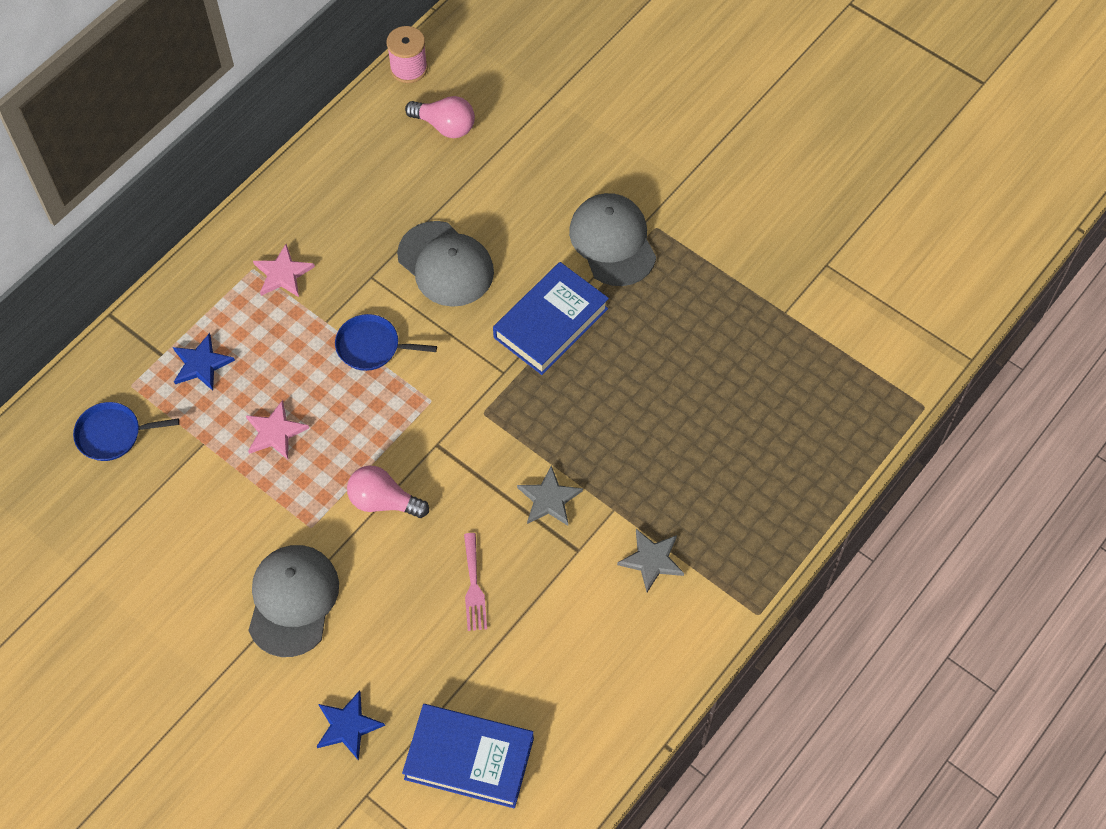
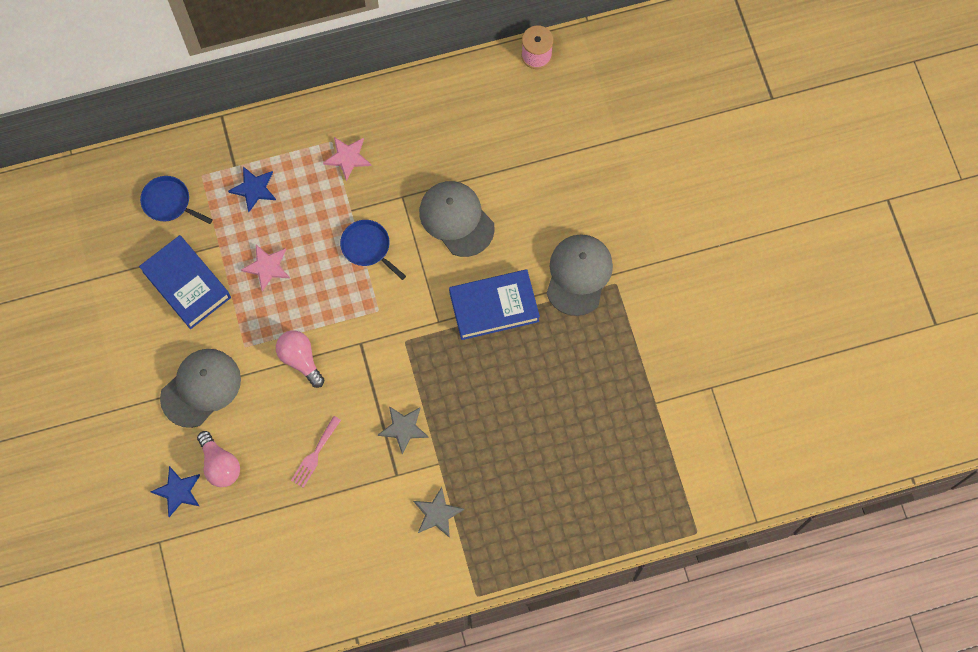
camera: 35 degrees right, 10 degrees up
(445, 126) = (529, 115): pink light bulb -> pink light bulb (220, 465)
(445, 264) = (456, 219): grey cap -> grey cap turned 150 degrees clockwise
(469, 758) = (234, 562): blue book -> blue book (187, 284)

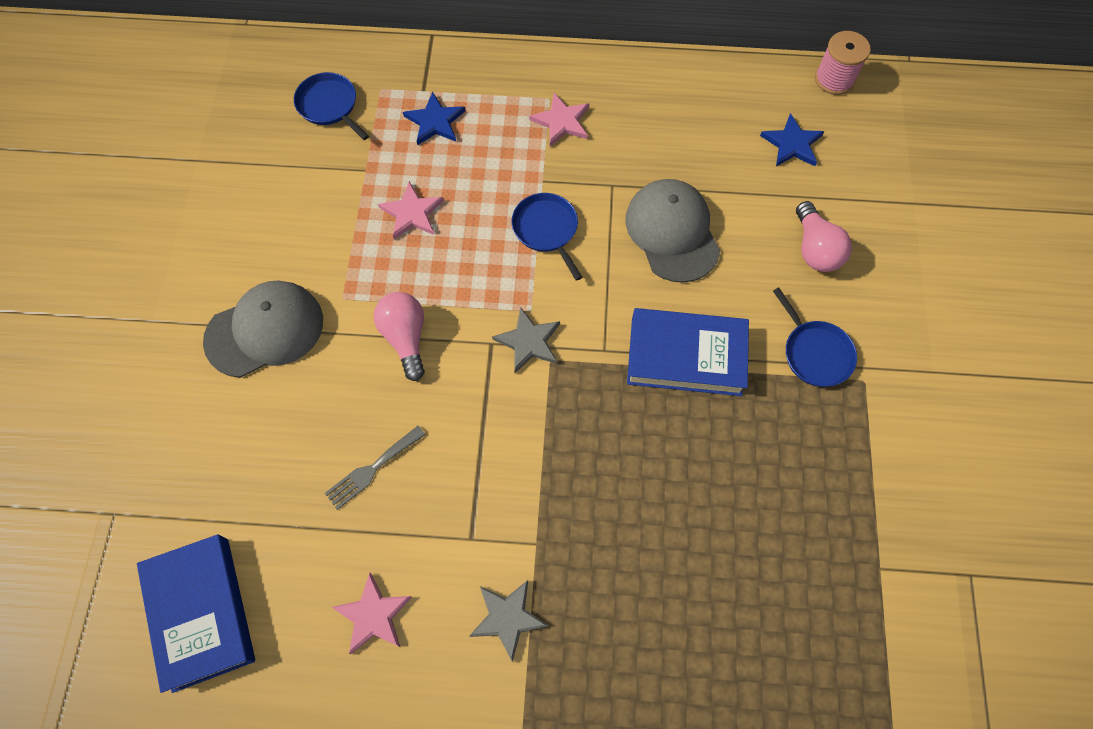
camera: 20 degrees right, 5 degrees down
(178, 491) = (172, 453): blue star -> blue star (792, 144)
(187, 284) = (307, 202): blue book -> blue book (201, 613)
(220, 465) = (242, 438): pink light bulb -> pink light bulb (815, 249)
(315, 454) = (372, 469): pink fork -> grey fork
(354, 542) = (373, 615): none -> pink star
(403, 428) = (505, 476): grey star -> grey star (528, 341)
(578, 275) = (815, 353): grey cap -> blue pan

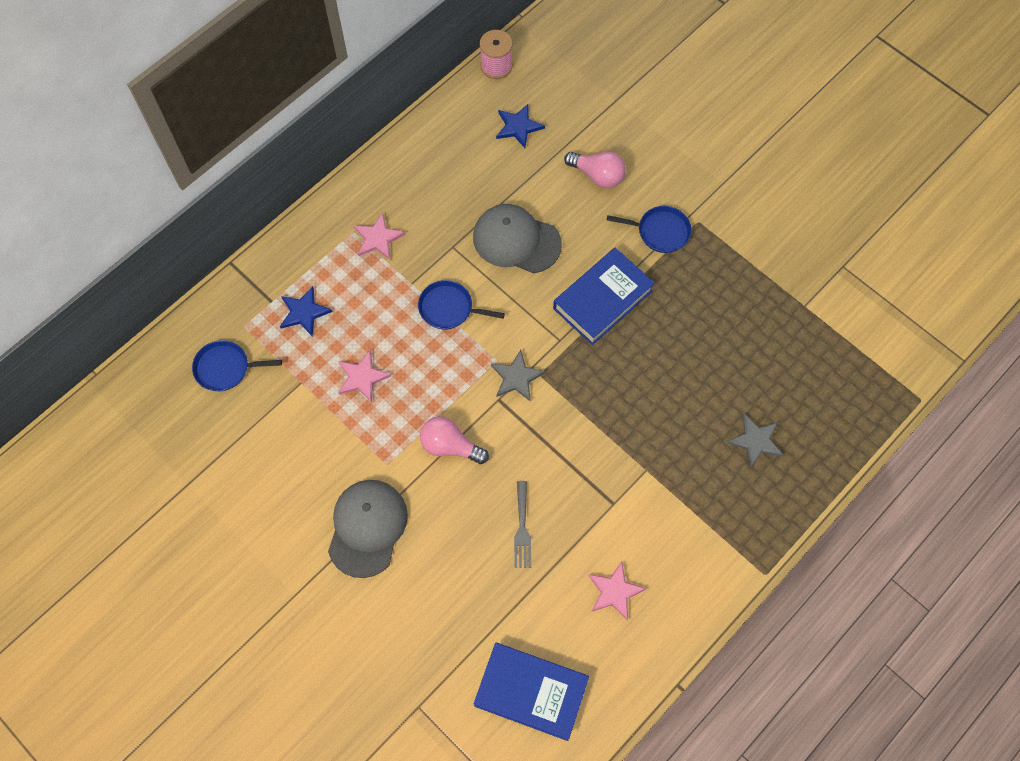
camera: 50 degrees left, 0 degrees up
(507, 618) = (676, 518): grey star -> grey star (755, 441)

